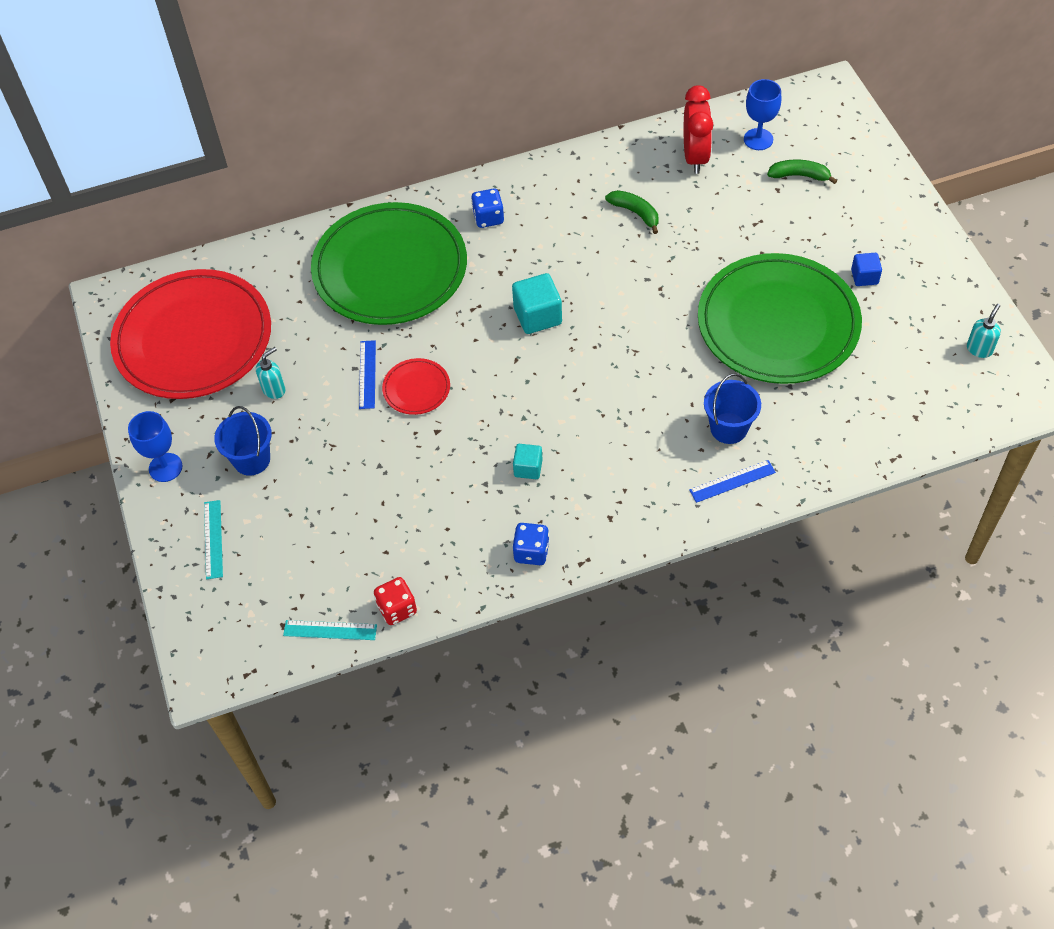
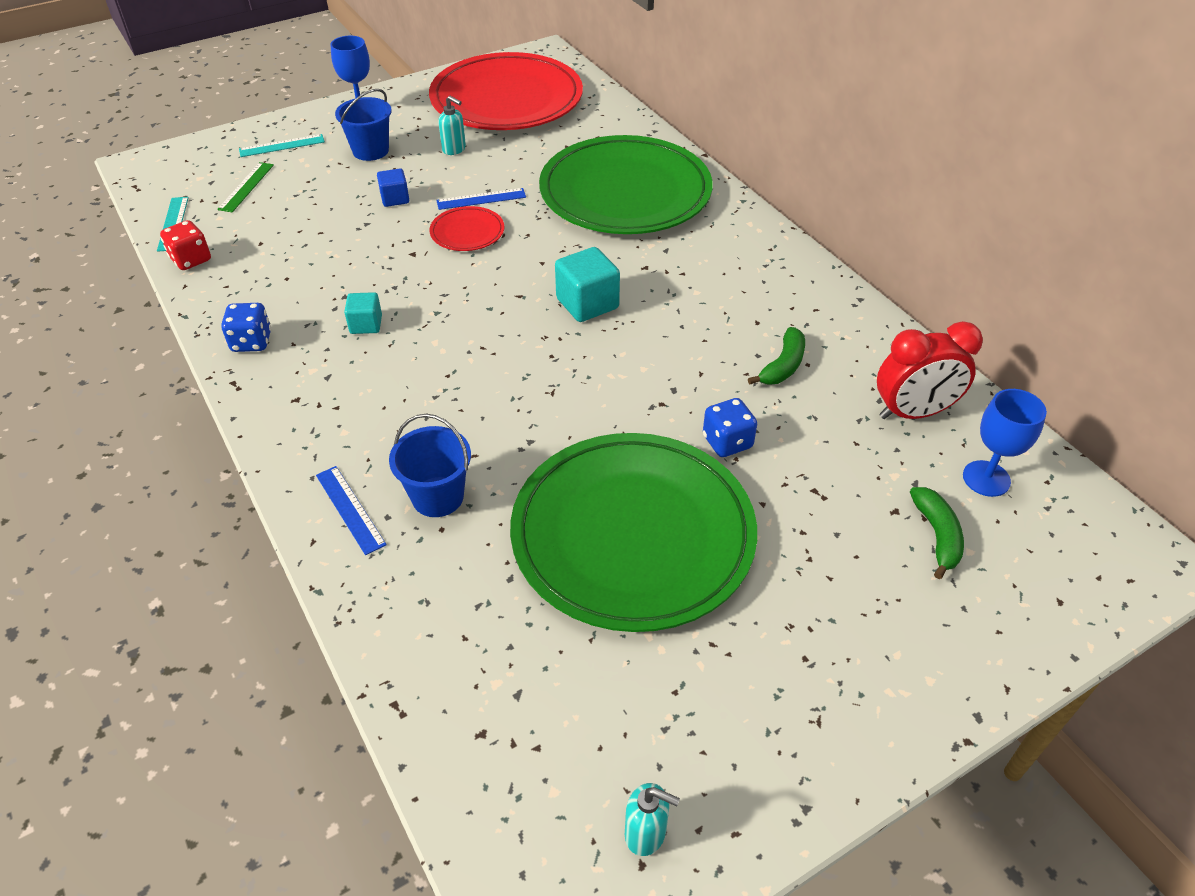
camera: 75 degrees right, 10 degrees down
(283, 568) = (246, 187): none -> green ruler
(488, 218) = (723, 247): blue dice -> blue dice (727, 442)
(864, 277) = (757, 639): blue cube -> blue cube (395, 199)

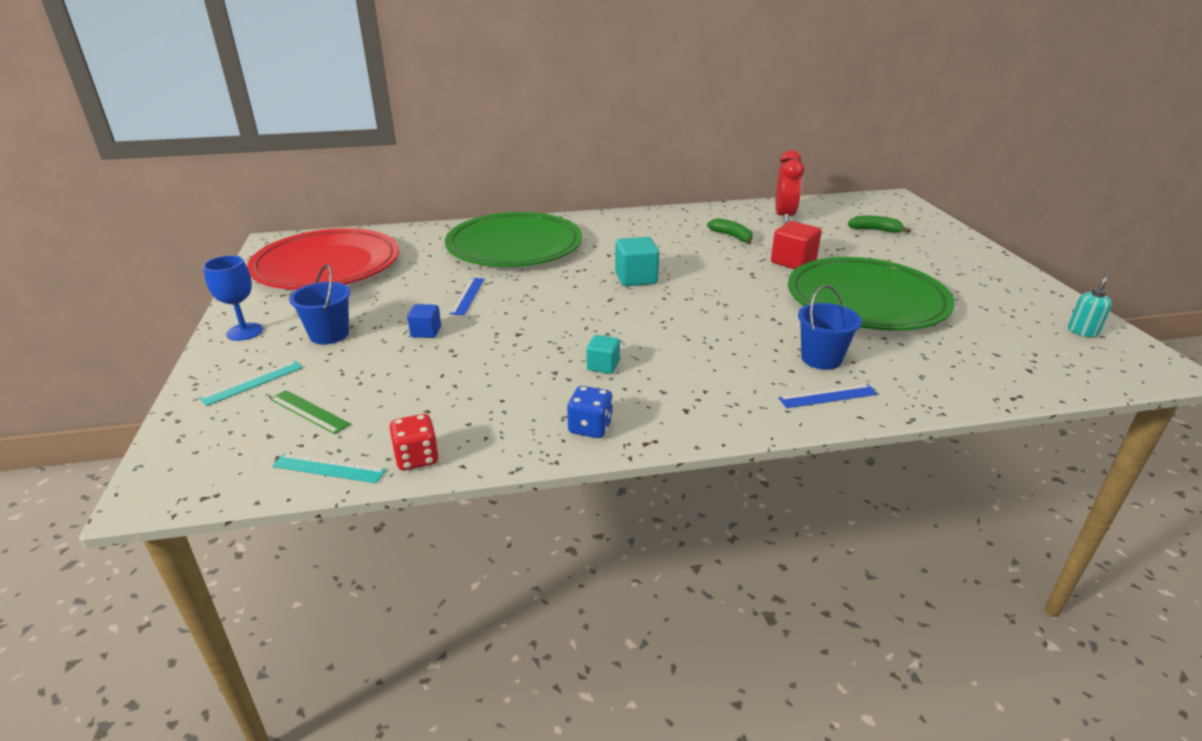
camera: 70 degrees left, 15 degrees down
(282, 145) = (252, 382): turquoise ruler -> turquoise ruler turned 45 degrees clockwise
(454, 149) = (378, 297): turquoise soap dispenser -> none
(467, 232) = (509, 307): red plate -> none
(727, 442) = (793, 262): blue dice -> red cube
(986, 478) = (837, 213): blue goblet -> none

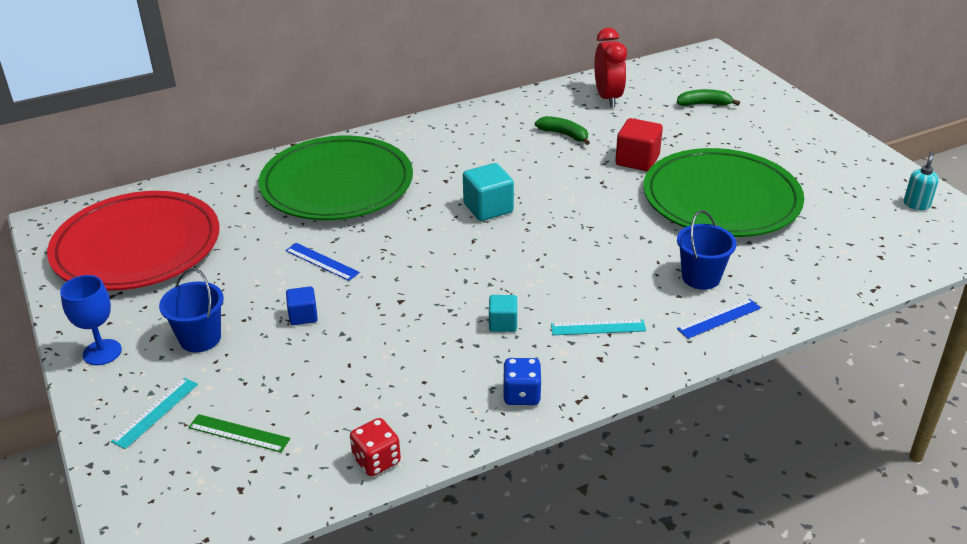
camera: 15 degrees left, 5 degrees up
(329, 468) = (298, 489): turquoise ruler -> turquoise ruler (598, 327)
(467, 296) = (322, 261): blue ruler -> blue ruler turned 45 degrees counterclockwise

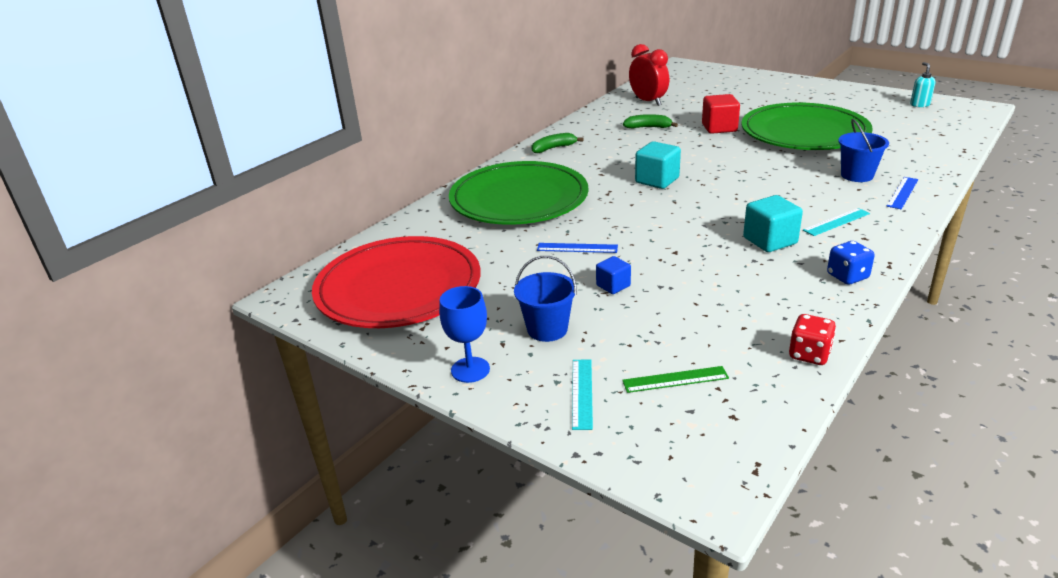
camera: 25 degrees left, 5 degrees down
(503, 323) = (770, 241): turquoise cube -> turquoise cube, size x1.65
(704, 104) = (717, 89): green banana -> green banana (553, 148)

